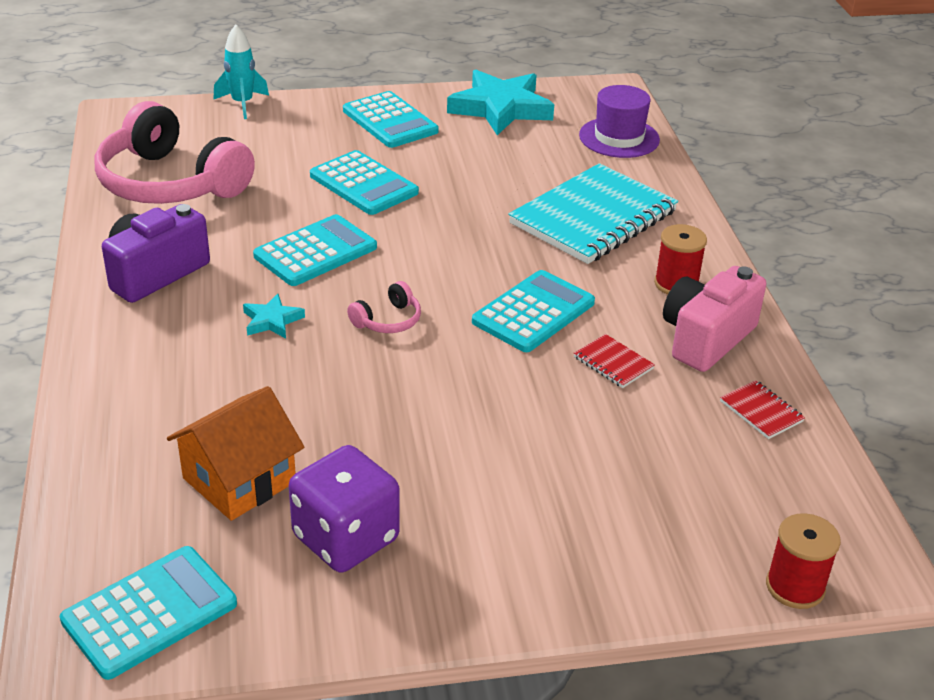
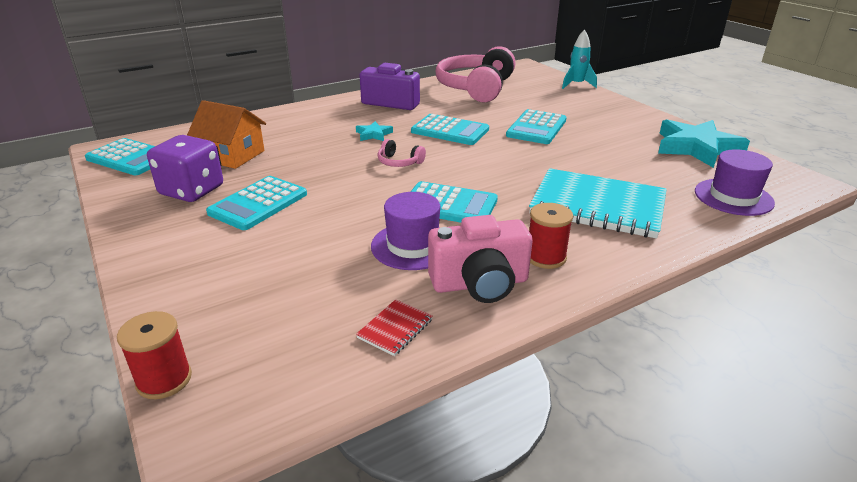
camera: 70 degrees right, 5 degrees down
(390, 121) = (620, 120): turquoise calculator -> turquoise calculator (258, 203)
(613, 363) = (412, 246): red notebook -> purple hat
(706, 338) = (480, 284): pink camera -> pink camera turned 150 degrees clockwise

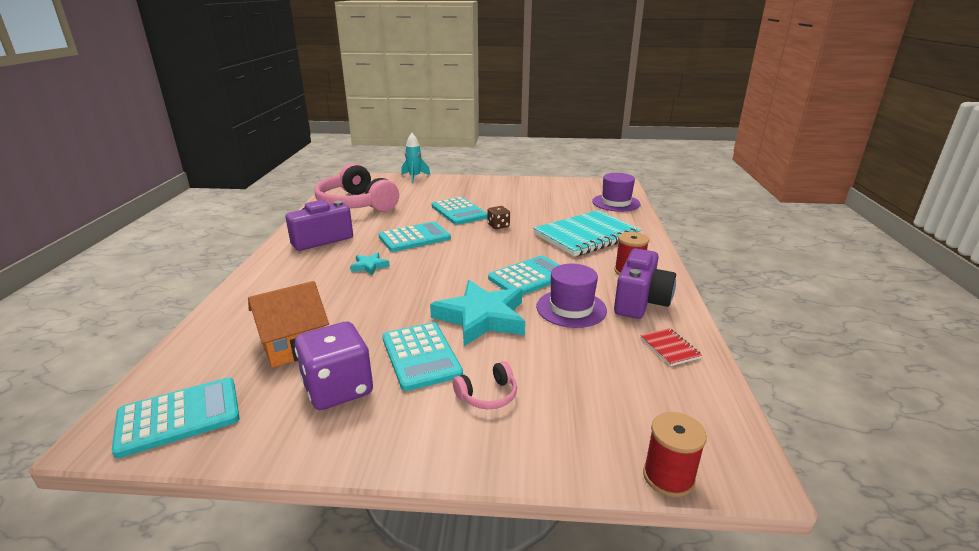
camera: 55 degrees left, 5 degrees down
(399, 162) = (437, 272): pink headphones -> pink headphones (488, 395)
(480, 284) = (640, 302): pink camera -> purple camera
(538, 155) = (498, 226): none -> brown dice
(696, 148) = (552, 187): turquoise star -> turquoise star (481, 317)

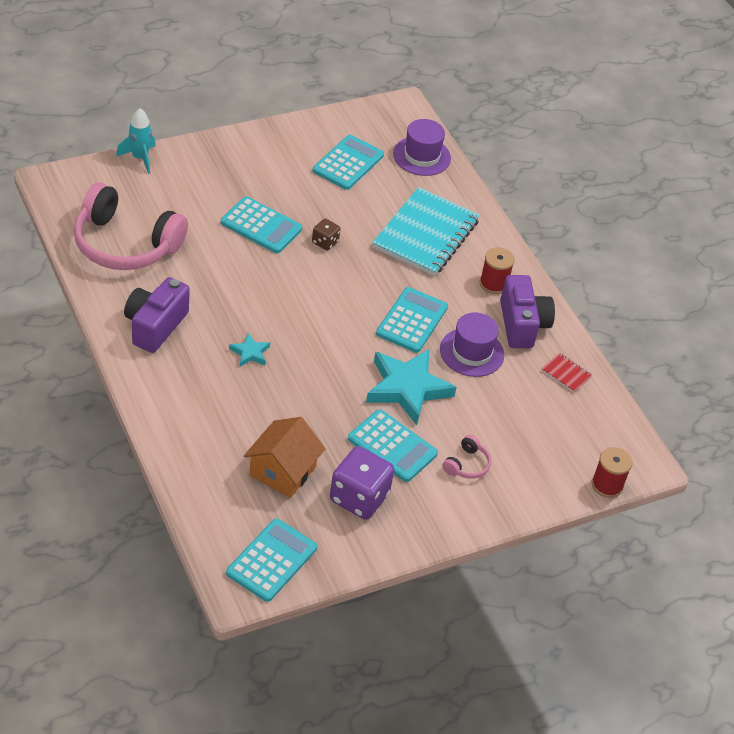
camera: 35 degrees left, 20 degrees up
(414, 238) = (253, 291): turquoise calculator -> turquoise calculator (348, 163)

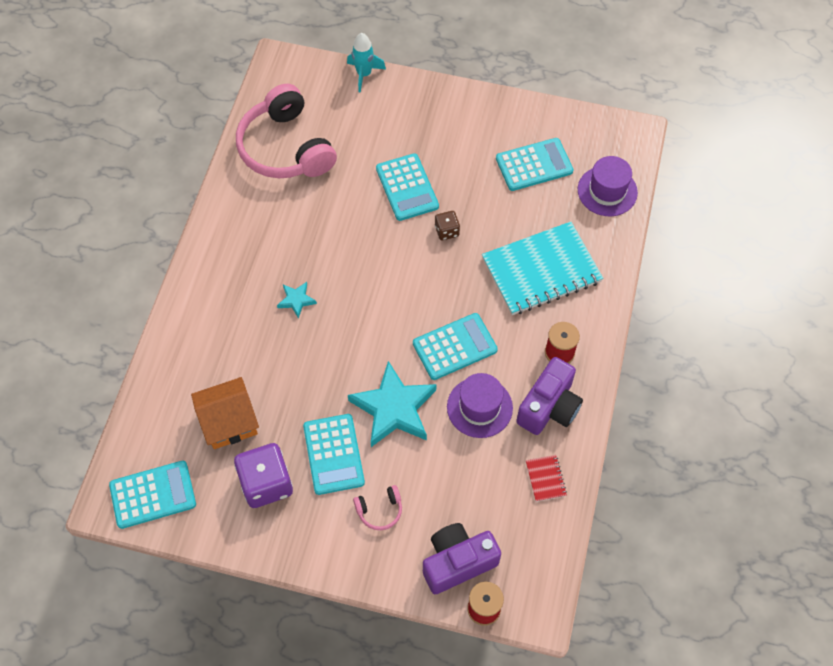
camera: 45 degrees right, 15 degrees up
(155, 326) = (245, 234): purple camera -> purple camera (457, 562)

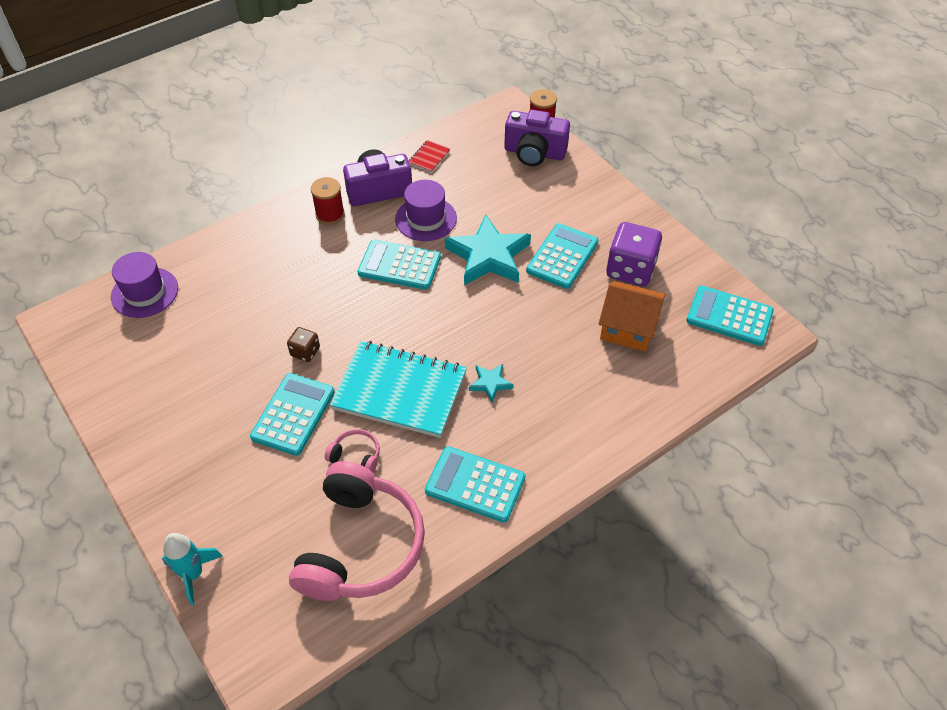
camera: 140 degrees left, 10 degrees down
(379, 510) = (559, 206): pink headphones -> pink headphones (356, 456)
(534, 165) = (167, 354): turquoise calculator -> turquoise calculator (475, 484)
(541, 270) = (272, 272): turquoise notebook -> turquoise notebook (400, 391)

